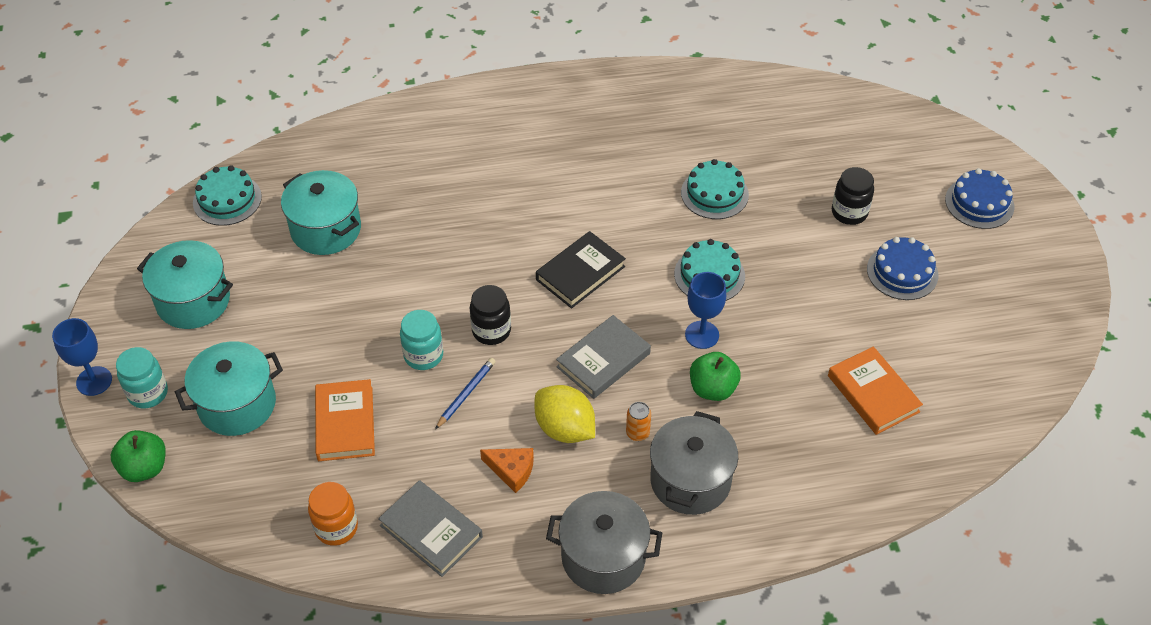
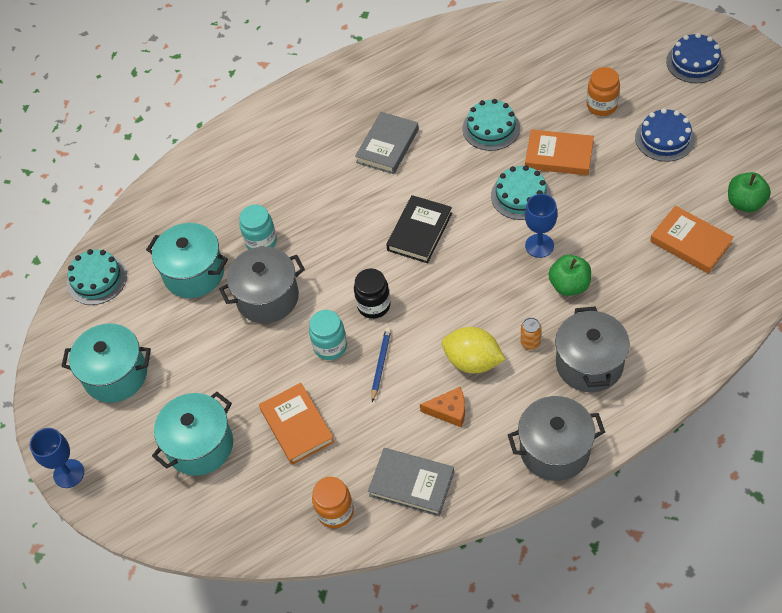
camera: 15 degrees left, 5 degrees up
(144, 468) = (152, 527): green apple -> green apple (745, 203)
(148, 393) = (120, 465): turquoise jar -> turquoise jar (261, 241)
(386, 281) = (267, 297): none -> grey pot
(603, 360) = (474, 295): grey book -> grey book (387, 146)
(773, 248) = (559, 156): none -> orange book
(849, 212) = (601, 105): black jar -> orange jar

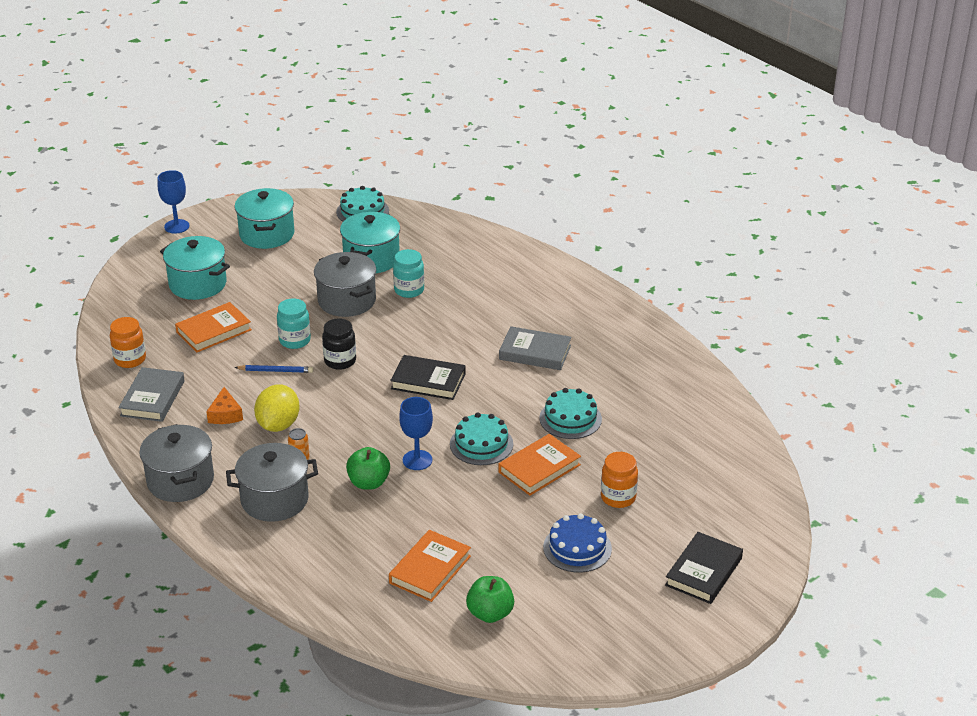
camera: 75 degrees right, 20 degrees down
(559, 156) = (539, 468): orange book -> orange book turned 45 degrees clockwise
(694, 62) = (704, 572): blue cake -> black book

